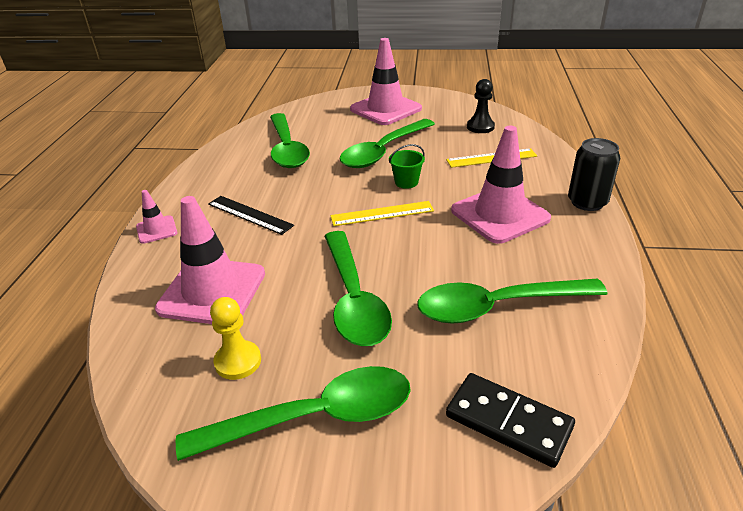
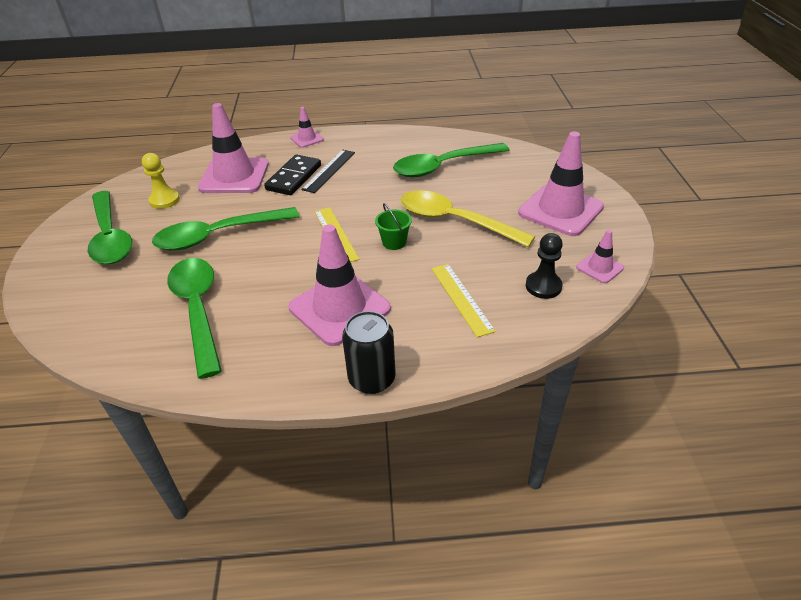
camera: 80 degrees right, 5 degrees up
(383, 151) = (455, 221): green spoon -> yellow spoon
(462, 106) = (600, 267): none -> pink traffic cone
(508, 422) = (79, 318): black domino -> black domino (294, 177)

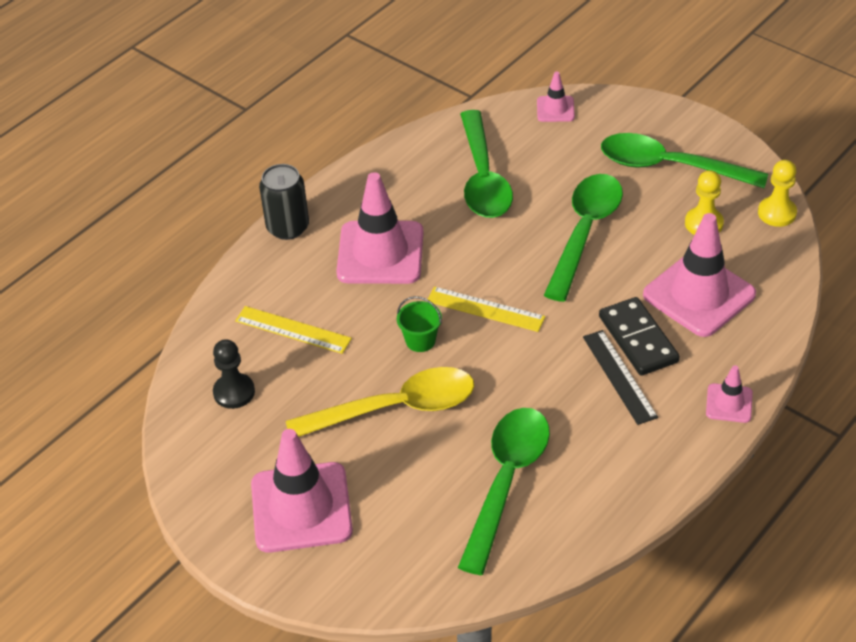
camera: 135 degrees right, 5 degrees up
(130, 183) = (777, 213): none -> yellow pawn
(198, 310) = (483, 177): green spoon -> green spoon turned 60 degrees clockwise
(600, 267) = (198, 452): pink traffic cone -> pink traffic cone (555, 109)

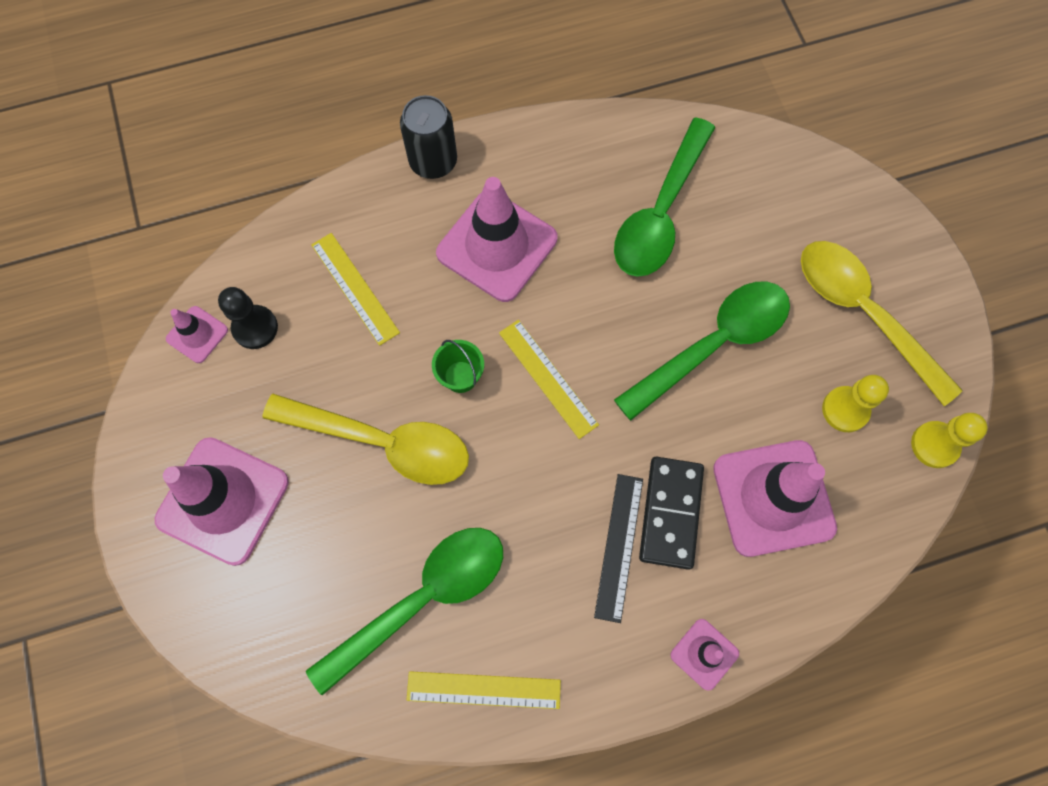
camera: 30 degrees right, 25 degrees up
(555, 109) = (796, 167): pink traffic cone -> pink traffic cone (197, 334)
(596, 508) = (483, 689): none -> yellow ruler
(670, 166) = (864, 314): green spoon -> yellow spoon

